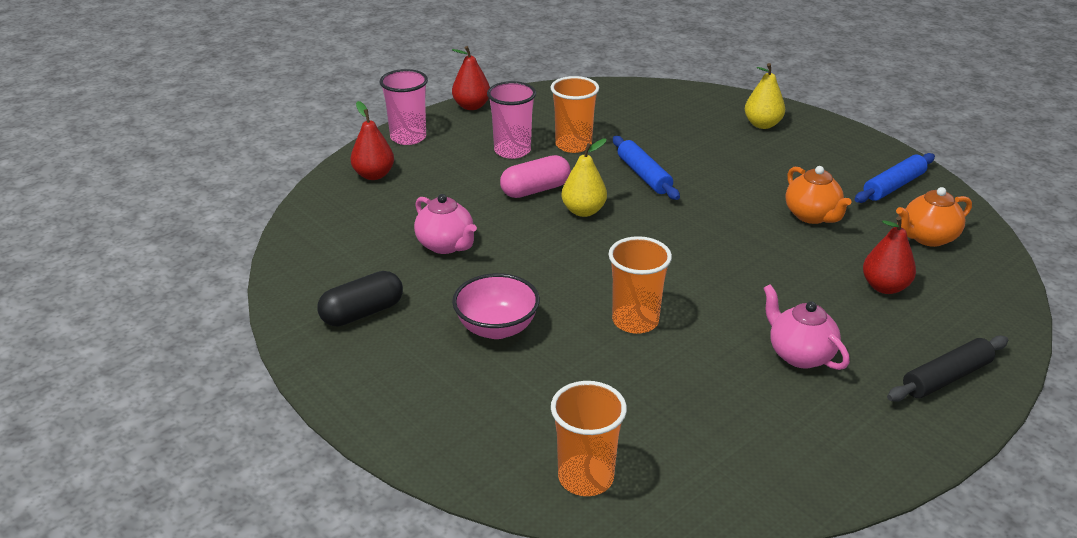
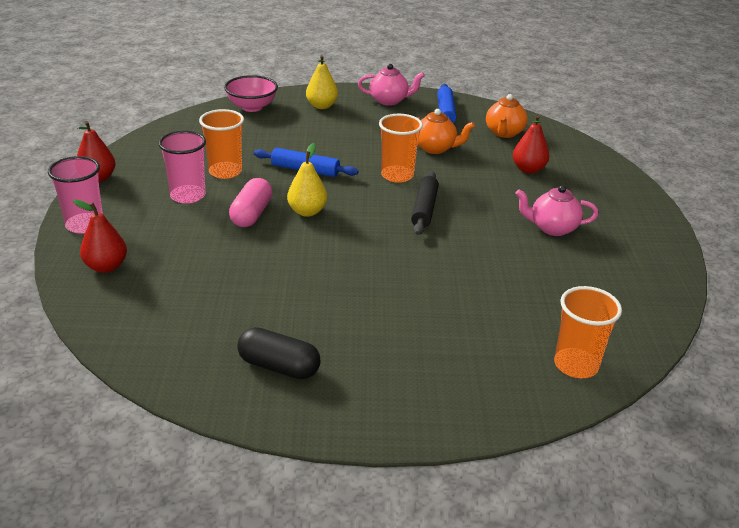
camera: 50 degrees left, 0 degrees up
(362, 313) = (279, 367): black capsule -> black capsule turned 75 degrees counterclockwise
(446, 245) = (255, 285): pink teapot -> pink teapot (389, 100)
(496, 328) = (383, 316): pink bowl -> pink bowl (252, 107)
(635, 321) = (450, 261): orange cup -> orange cup (397, 175)
(946, 377) = (622, 200): black rolling pin -> black rolling pin (424, 209)

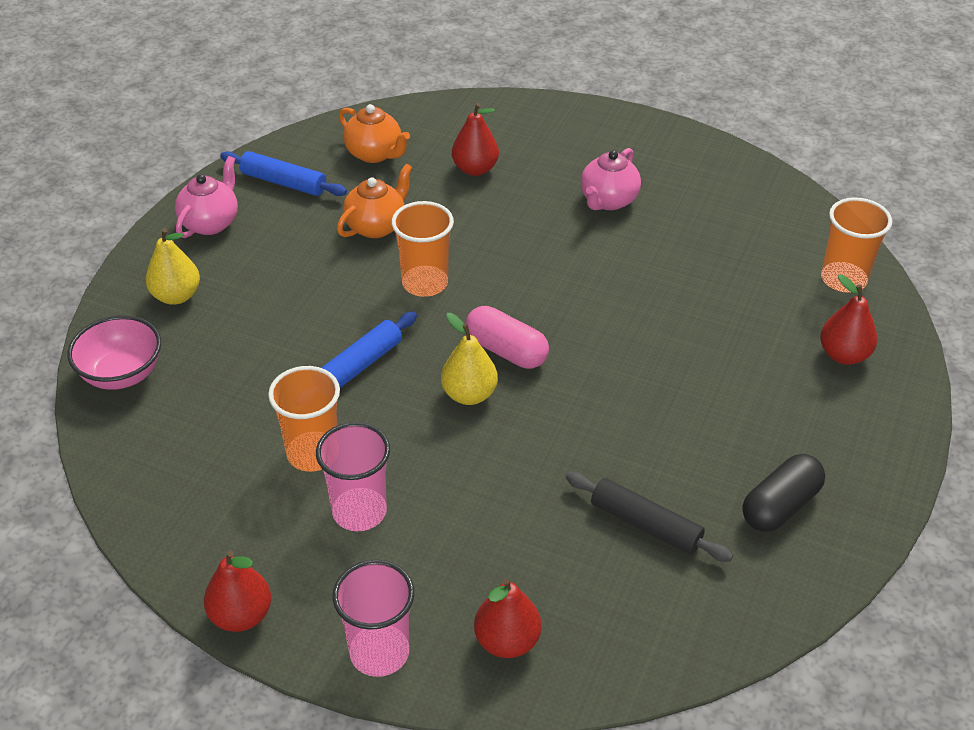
camera: 65 degrees left, 10 degrees up
(251, 214) = (447, 452): pink capsule -> pink capsule (506, 351)
(424, 209) = (518, 286): black rolling pin -> black rolling pin (645, 525)
(476, 378) = (843, 355): none -> red pear

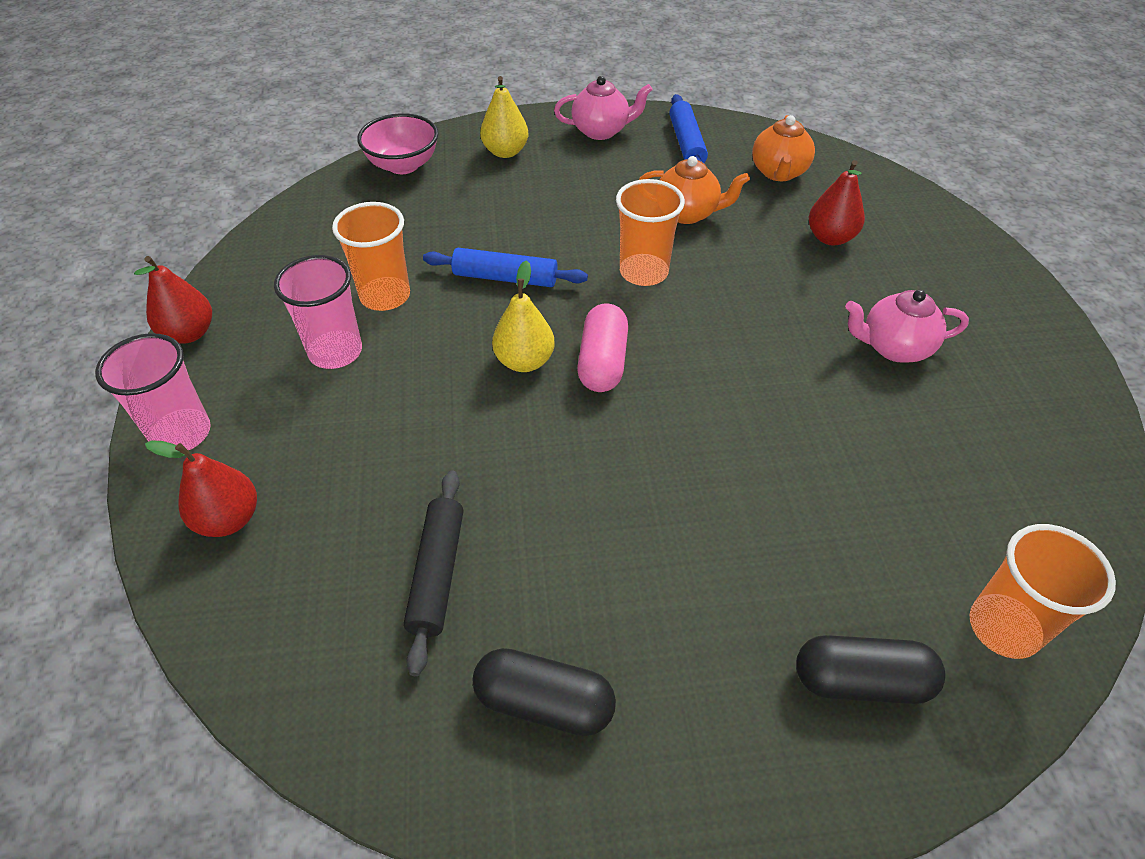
camera: 60 degrees right, 5 degrees up
(843, 355) = (861, 680): red pear -> black capsule

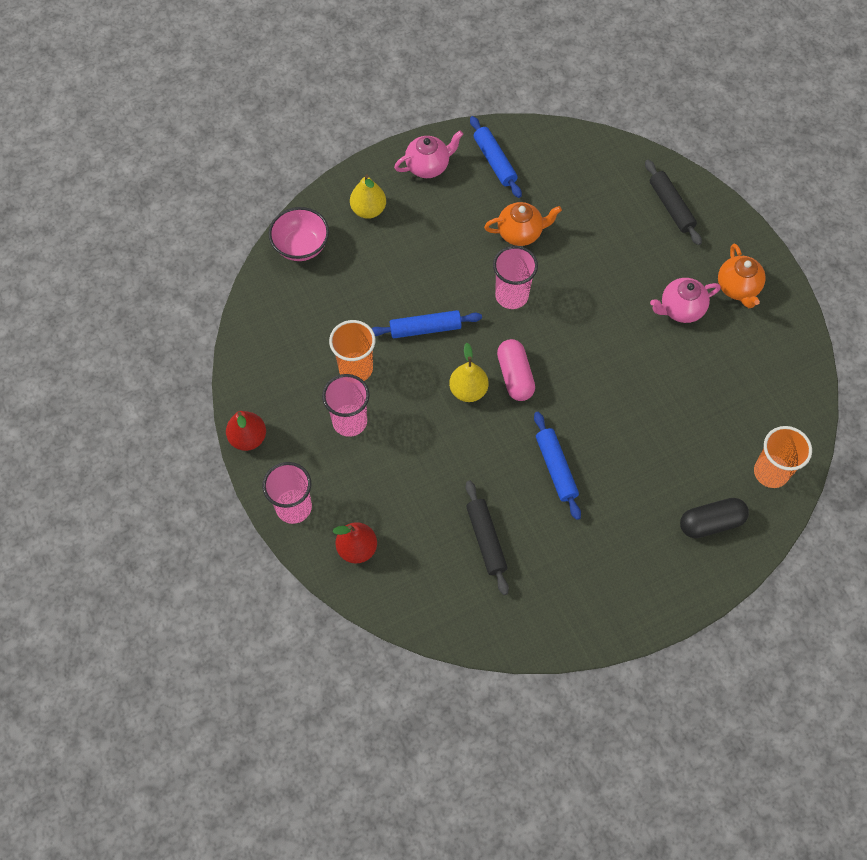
camera: 20 degrees left, 15 degrees up
(544, 702) = (569, 585): black capsule -> none
(608, 501) = (556, 468): none -> blue rolling pin
(643, 272) = (511, 295): orange cup -> pink cup
(778, 173) = (569, 173): orange teapot -> orange teapot (738, 288)
(830, 238) = (620, 227): red pear -> none
(913, 233) = (671, 206): none -> black rolling pin

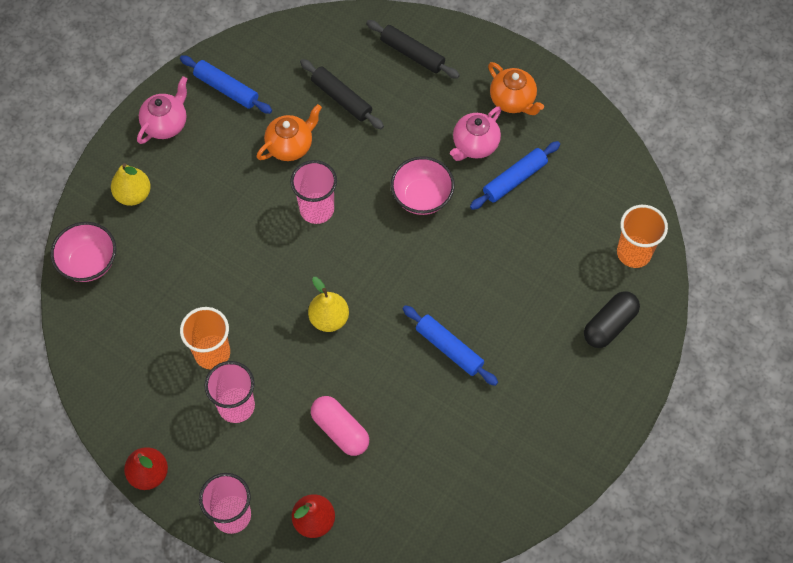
camera: 30 degrees left, 0 degrees up
(425, 328) = (255, 281): blue rolling pin -> blue rolling pin (514, 179)
(486, 540) = (425, 448): black rolling pin -> black rolling pin (341, 98)
(515, 376) = (363, 283): pink capsule -> pink capsule (340, 430)
(608, 330) = (422, 197): none -> pink bowl

